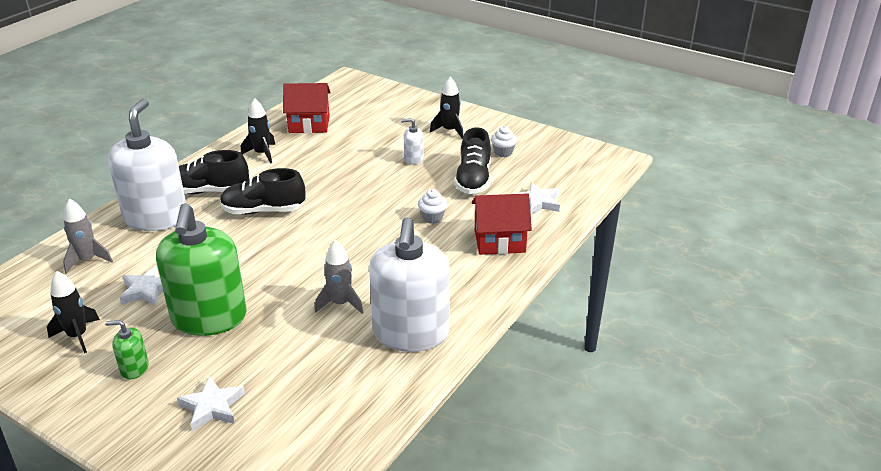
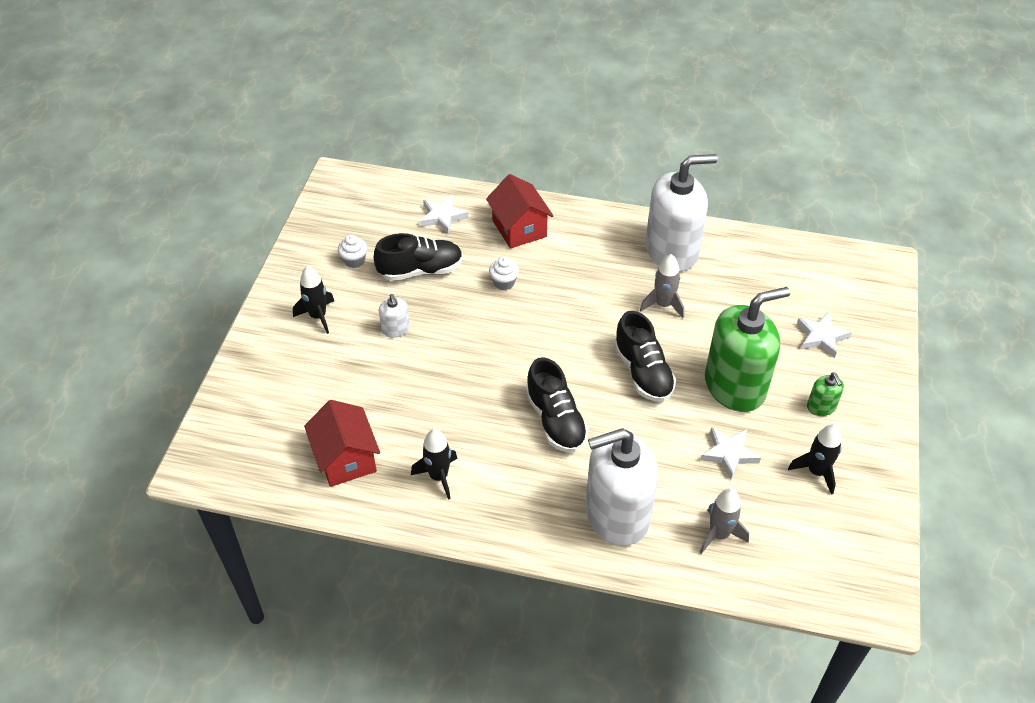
camera: 110 degrees left, 15 degrees up
(209, 191) = (542, 491): black shoe -> black shoe (643, 372)

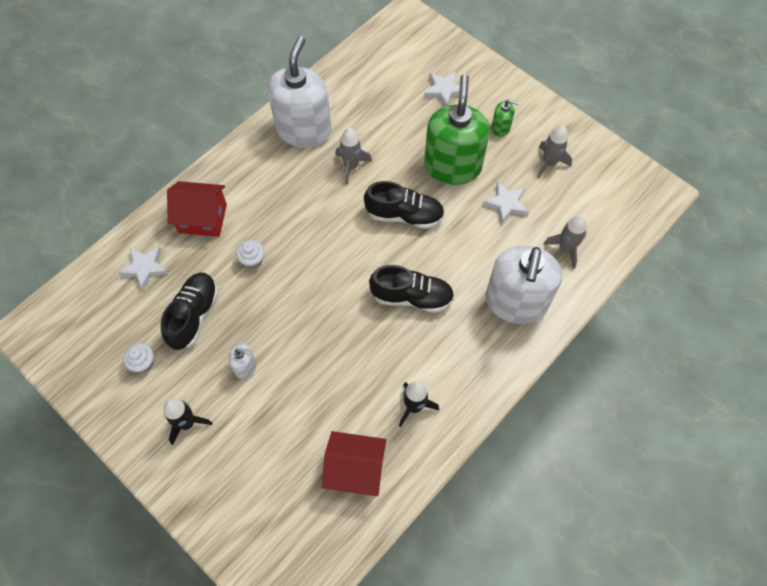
camera: 60 degrees left, 15 degrees up
(816, 472) = (549, 163): black rocket -> grey rocket

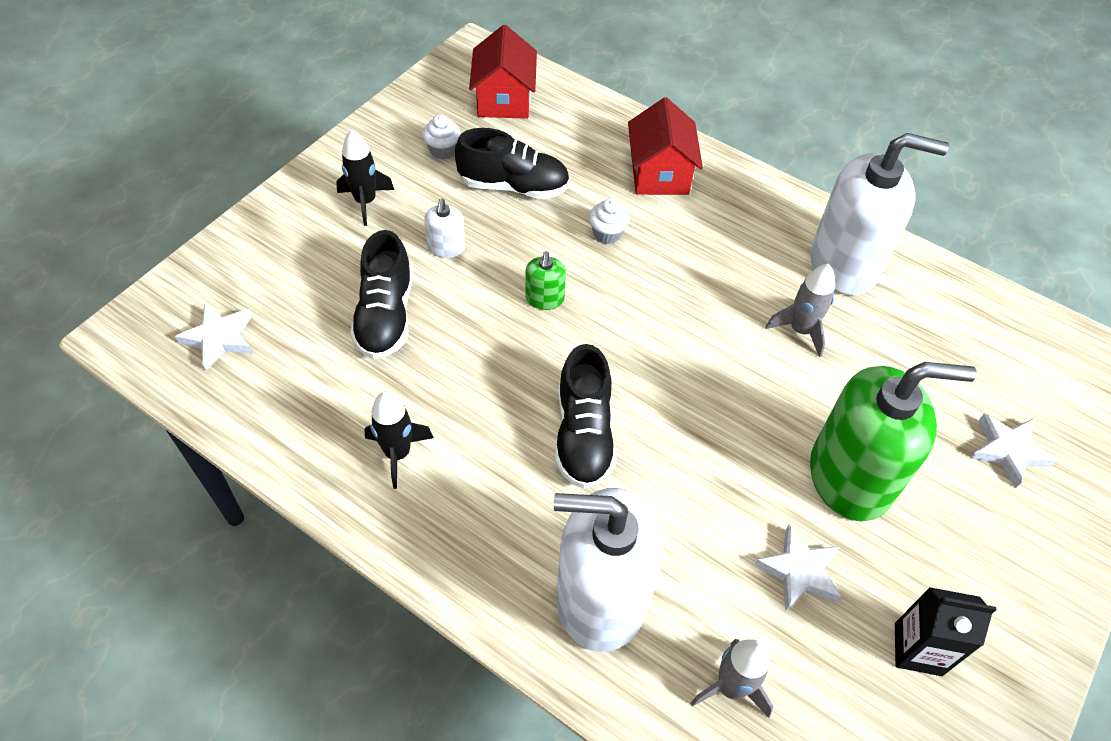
camera: 80 degrees right, 10 degrees down
(145, 268) = (573, 131): white star -> white star (219, 338)
(355, 469) = (300, 387): red house -> red house (504, 99)
(404, 215) = (731, 412): black shoe -> black shoe (385, 316)
(500, 128) = (965, 553): green soap dispenser -> green soap dispenser (544, 299)
(549, 163) = (918, 649): grey rocket -> black carton

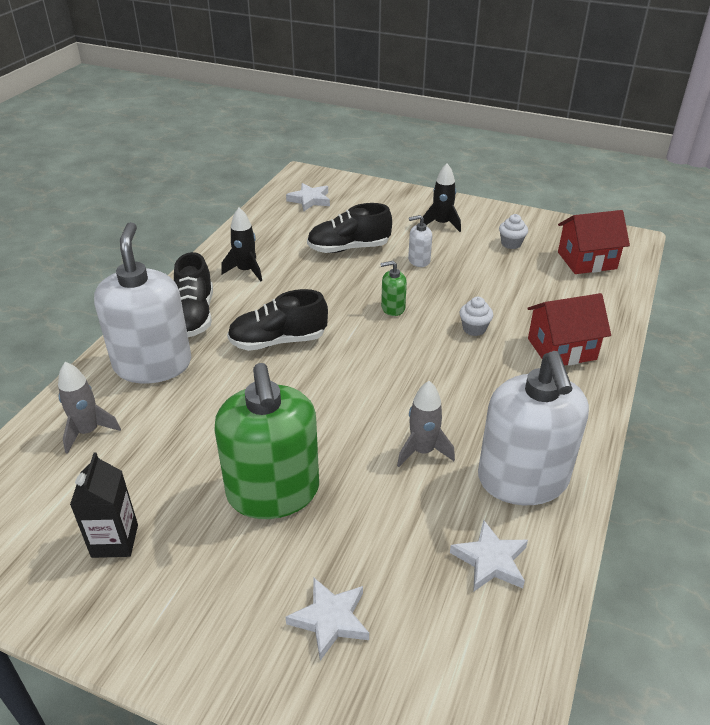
camera: 80 degrees right, 15 degrees down
(514, 186) = (496, 279): black shoe -> black shoe (194, 316)
(799, 571) = (180, 463): white star -> white star (490, 560)

